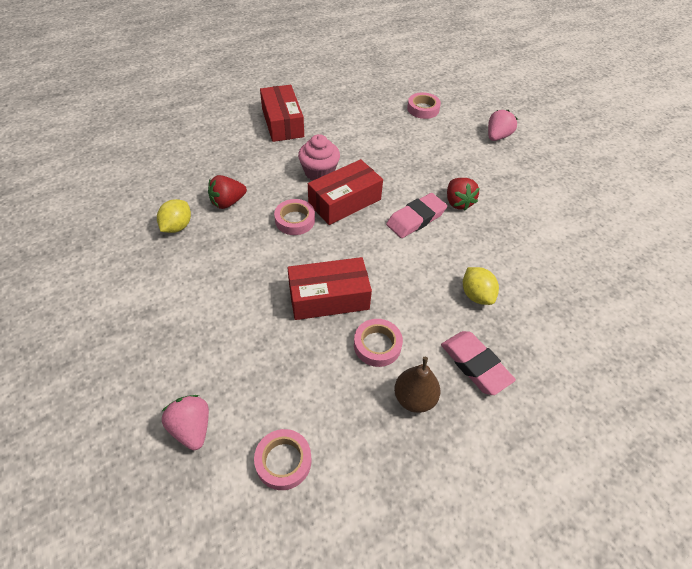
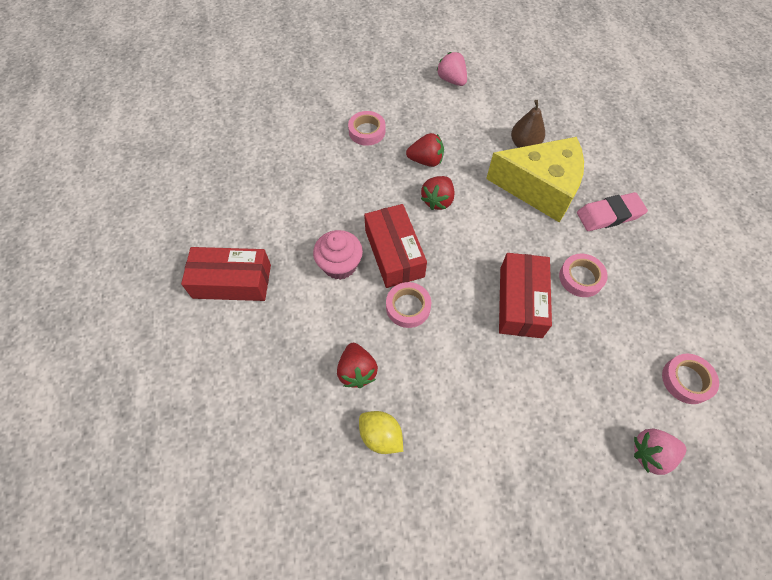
camera: 70 degrees left, 10 degrees up
(414, 398) = (636, 267): brown pear -> brown pear (524, 144)
(416, 219) = (437, 200): pink eraser -> red strawberry
(423, 109) = (272, 139): pink tape -> pink tape (367, 131)
(476, 295) = (540, 188): yellow lemon -> yellow cheese
(497, 136) = (344, 97): pink strawberry -> pink strawberry (451, 80)

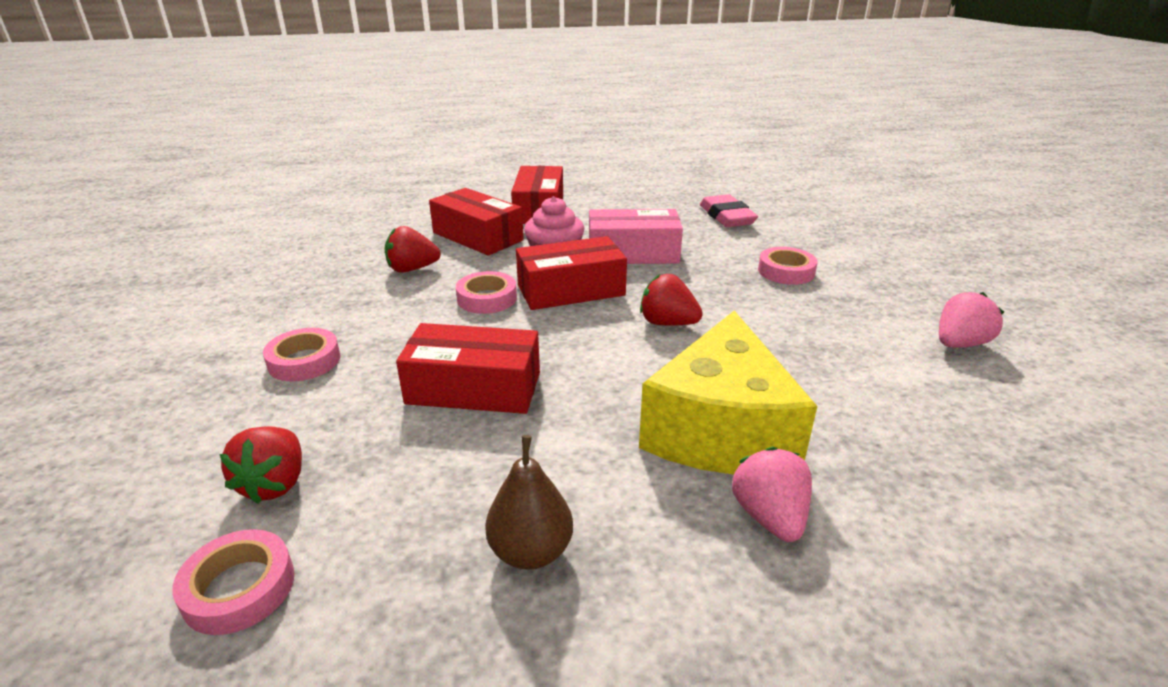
camera: 90 degrees right, 30 degrees down
(291, 327) = (477, 236): none -> red box
(333, 213) = (633, 253): none -> pink box
(381, 436) = (330, 282): yellow lemon -> none
(426, 160) = (746, 315): red strawberry -> red strawberry (275, 484)
(524, 144) = (833, 420): brown pear -> brown pear (531, 551)
(581, 278) = (509, 462): pink tape -> pink tape (304, 361)
(609, 215) = (667, 528): pink eraser -> pink eraser (726, 216)
(651, 454) = (148, 503): pink strawberry -> pink strawberry (769, 516)

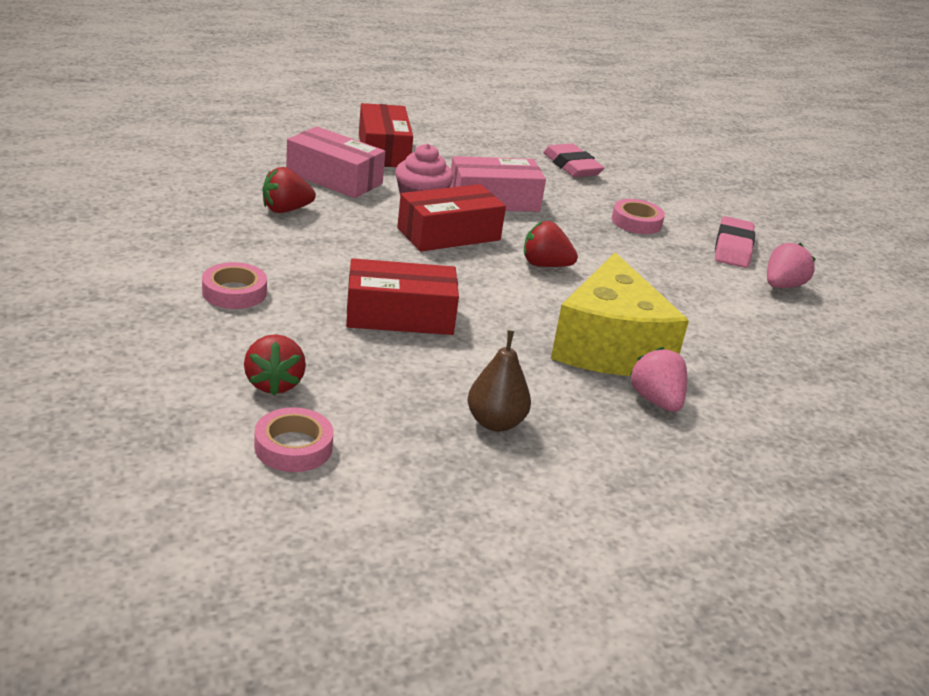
camera: 15 degrees left, 0 degrees up
(477, 236) = (334, 178): red box -> pink box
(487, 298) = (374, 240): pink tape -> none
(898, 298) = (733, 248): none -> pink eraser

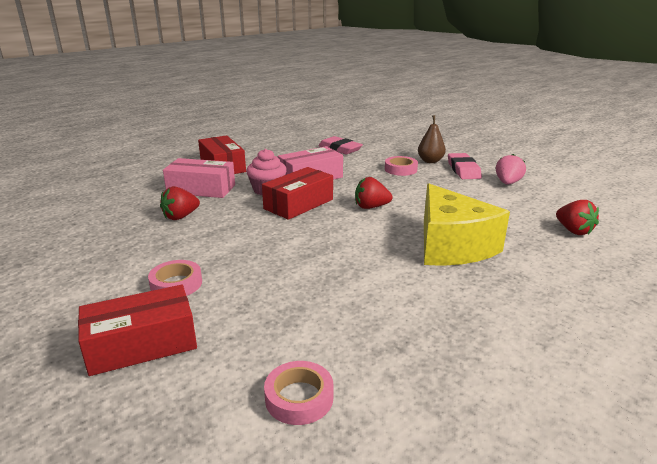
camera: 15 degrees left, 5 degrees down
(274, 383) = (249, 347): red strawberry -> red strawberry (573, 231)
(400, 315) = (306, 265): red box -> red box (142, 344)
(495, 423) = (428, 322): brown pear -> brown pear (430, 161)
(656, 400) = (509, 272): pink strawberry -> none

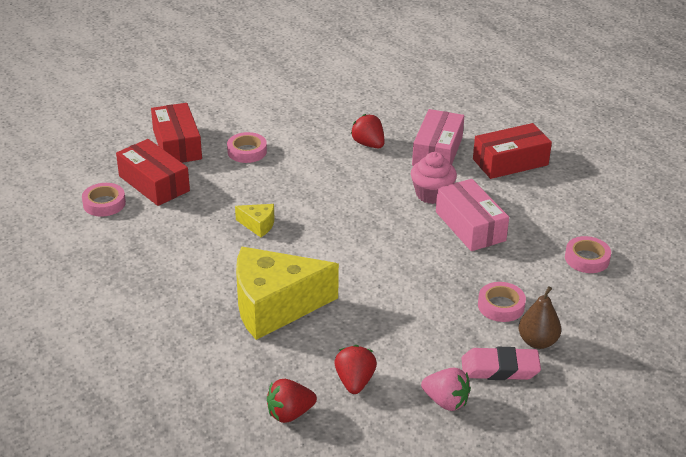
camera: 95 degrees right, 10 degrees up
(298, 204) = (390, 214): red box -> red box (154, 183)
(328, 264) = (258, 225): none -> yellow cheese
(340, 149) = (587, 259): pink eraser -> pink tape
(371, 207) = (377, 264): red strawberry -> red strawberry (355, 382)

